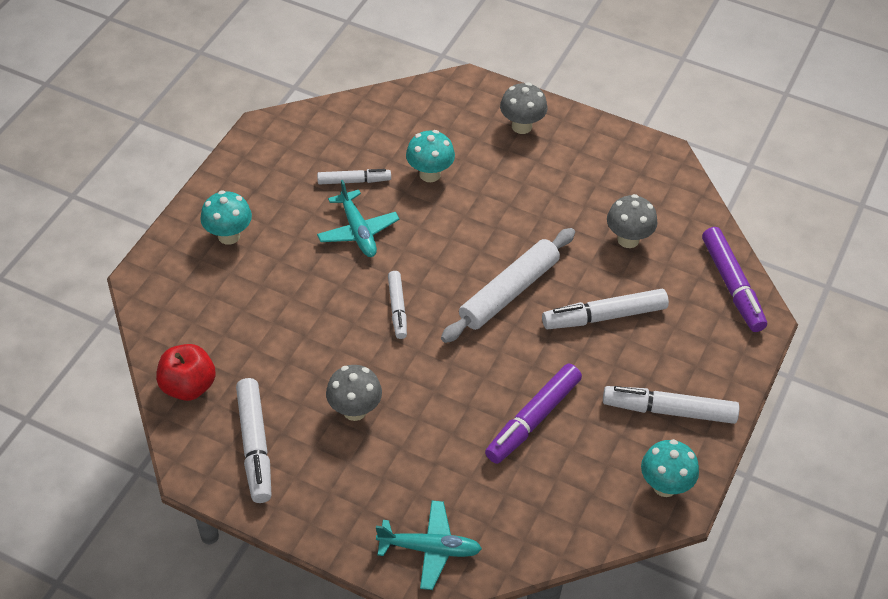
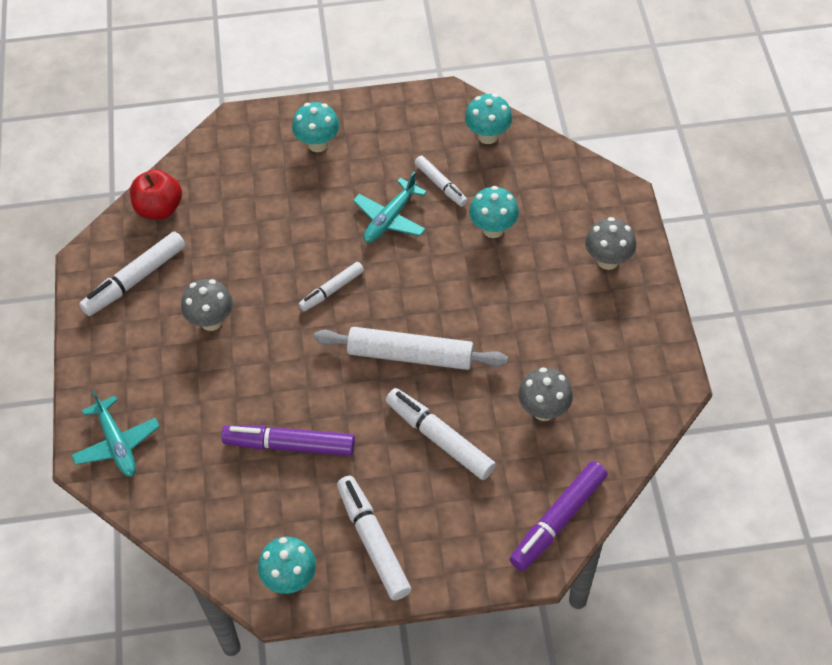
camera: 60 degrees right, 5 degrees up
(332, 125) = (488, 136): none -> turquoise mushroom

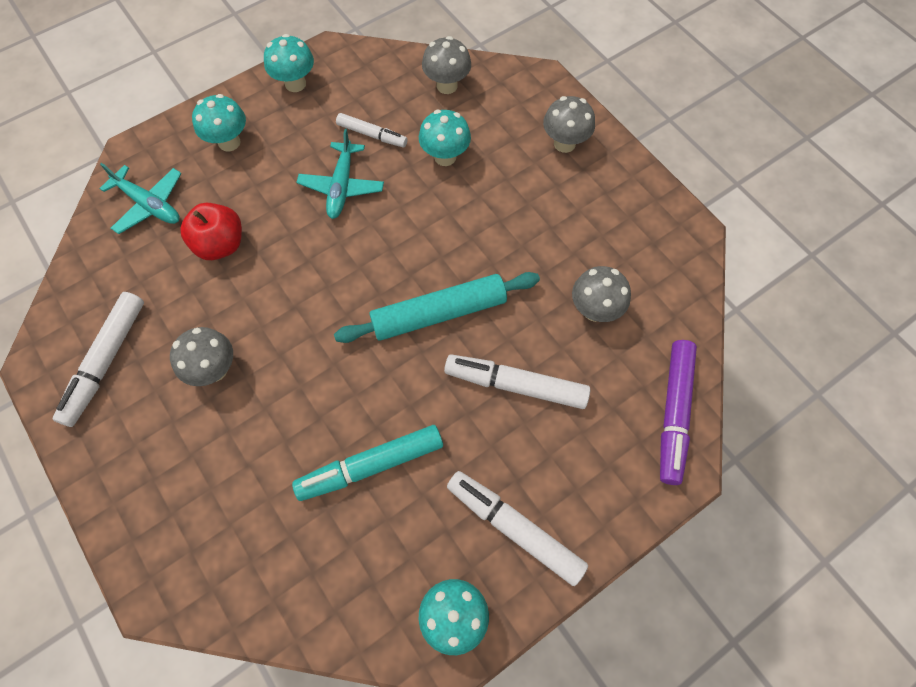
camera: 30 degrees left, 10 degrees up
(117, 444) = (179, 558): turquoise plane -> turquoise plane (149, 205)
(159, 208) = (94, 274): red apple -> red apple (220, 244)
(289, 445) = (371, 466): purple marker -> turquoise marker
(332, 290) = (324, 282): white marker -> none
(410, 355) = (438, 313): white rolling pin -> turquoise rolling pin
(488, 136) = (389, 73): turquoise mushroom -> turquoise mushroom (295, 84)
(532, 167) = (447, 86): none -> grey mushroom

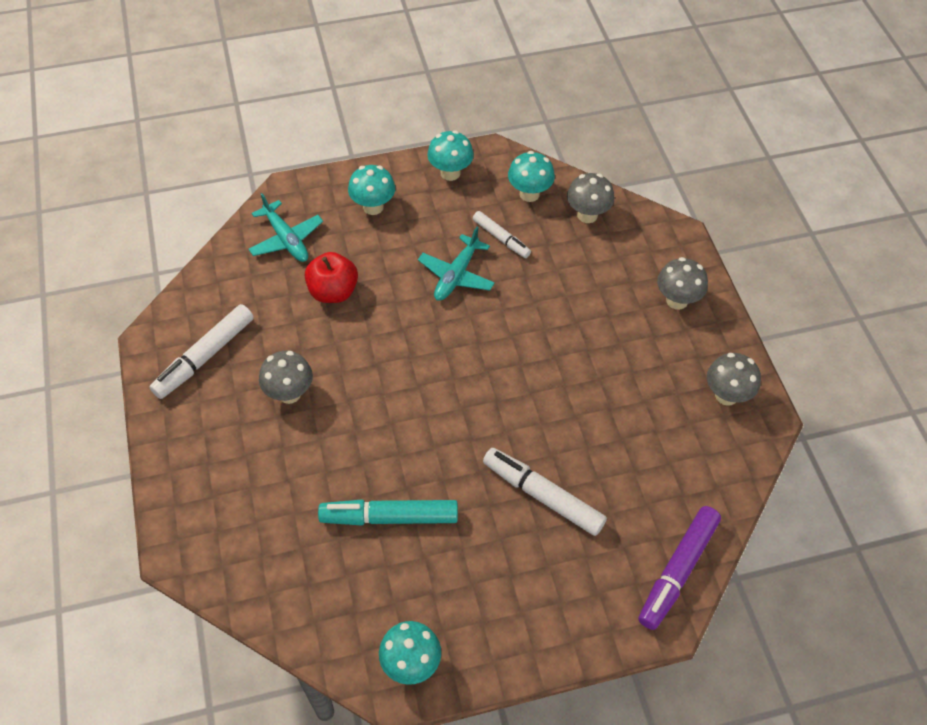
camera: 20 degrees right, 10 degrees down
(438, 313) = (498, 411): turquoise rolling pin -> none
(445, 157) = (559, 278): turquoise mushroom -> turquoise mushroom (529, 194)
(514, 528) = (492, 613): white marker -> none
(594, 310) = (642, 456): grey mushroom -> grey mushroom (726, 395)

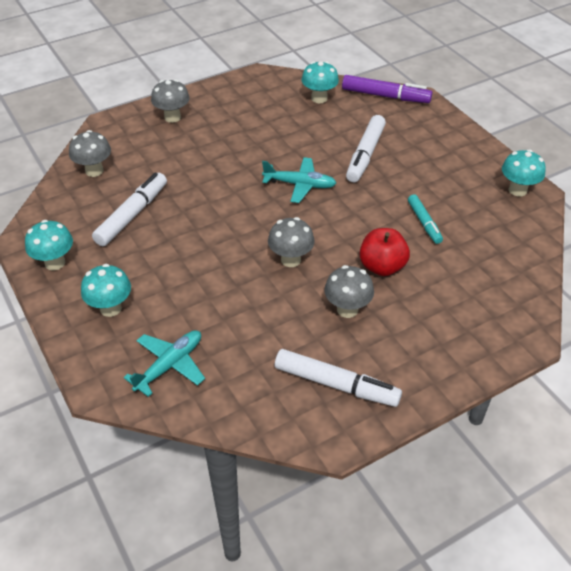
camera: 105 degrees left, 10 degrees down
(333, 292) = (226, 310): red apple -> red apple (382, 267)
(389, 517) = (424, 223): turquoise marker -> turquoise marker, size x0.62
(456, 275) = (182, 234): turquoise plane -> turquoise plane (300, 185)
(501, 238) = (132, 215): white marker -> white marker, size x1.62
(529, 194) = (75, 207): turquoise mushroom -> turquoise mushroom (319, 98)
(726, 395) = (248, 90): grey mushroom -> grey mushroom (291, 260)

